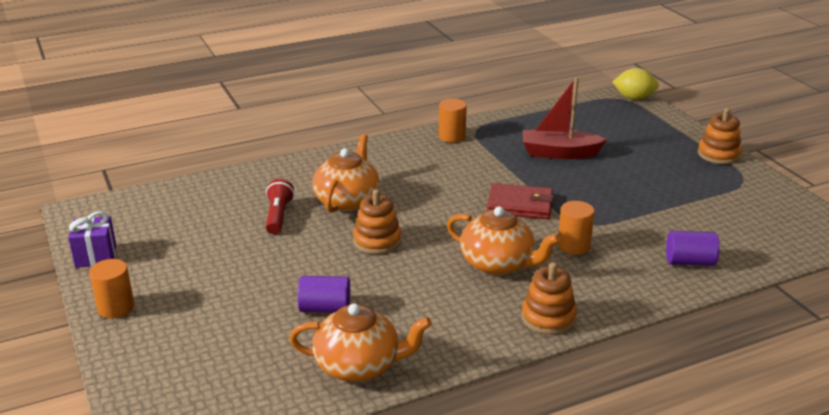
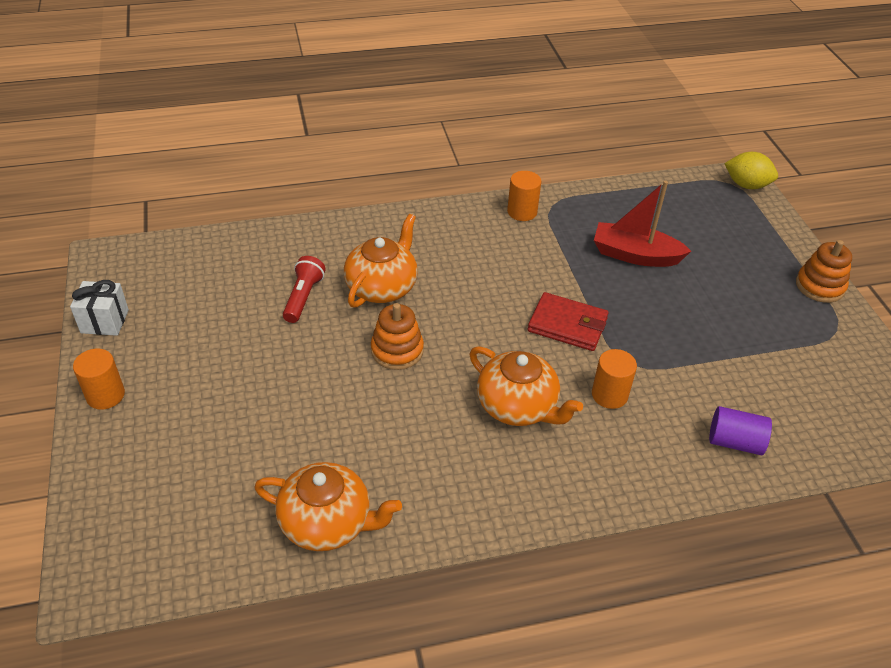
camera: 10 degrees right, 15 degrees up
(96, 256) = (105, 321): purple gift -> white gift
(325, 308) = (315, 436): purple cylinder -> none
(548, 318) = (549, 494): orange stacking toy -> none

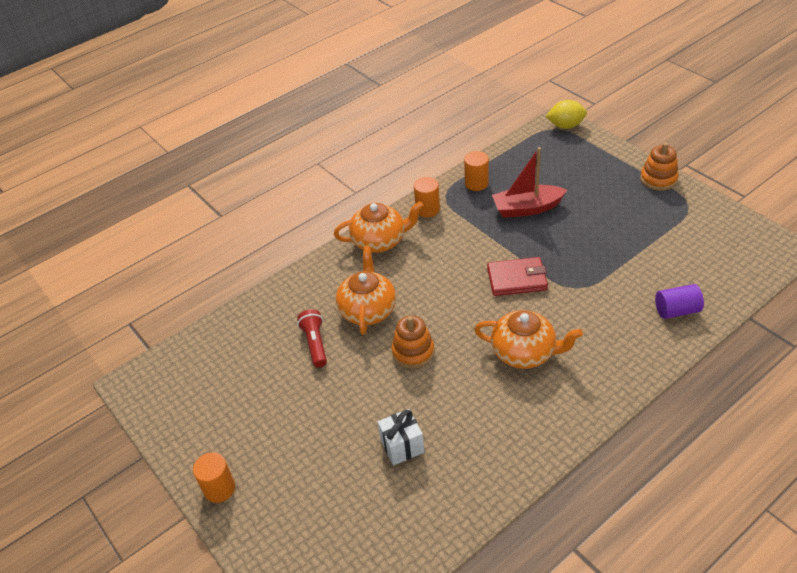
camera: 20 degrees left, 0 degrees up
(105, 321) = (173, 433): white gift -> white gift (402, 446)
(327, 523) = (455, 497): orange teapot -> orange teapot (379, 241)
(609, 395) = (578, 316): orange cylinder -> orange cylinder (476, 183)

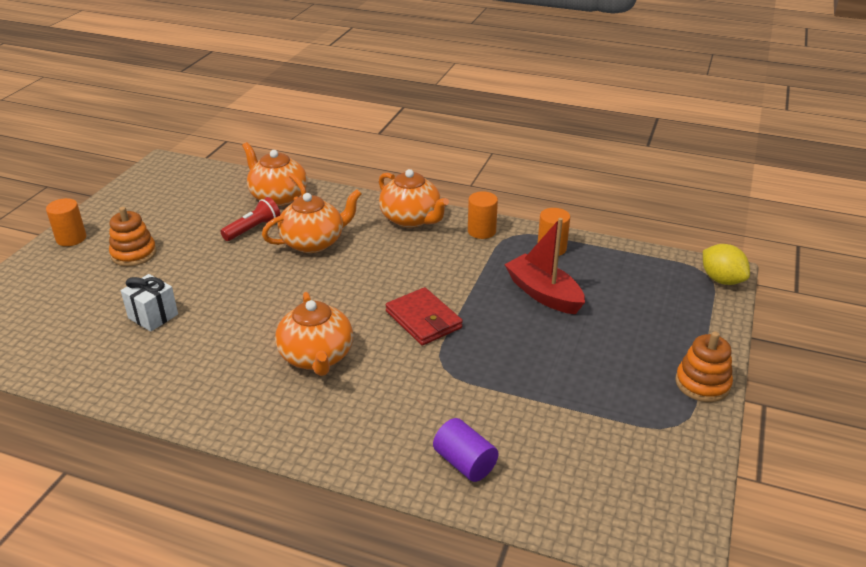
camera: 55 degrees right, 10 degrees down
(274, 312) = (278, 197): none -> orange teapot
(413, 352) = (275, 285): orange stacking toy -> orange stacking toy (134, 254)

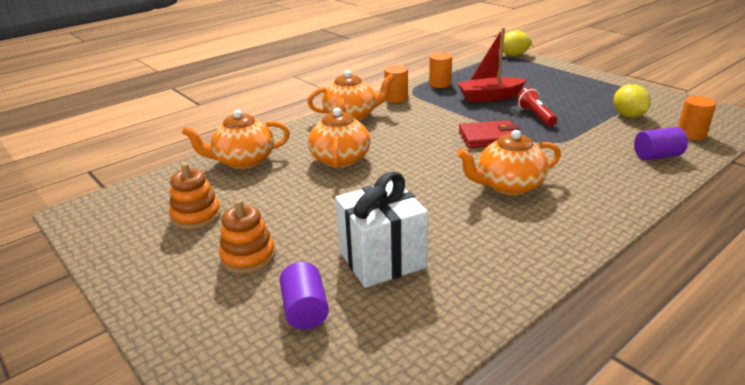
camera: 60 degrees left, 5 degrees down
(71, 238) = (156, 300): orange cylinder -> orange cylinder (691, 134)
(77, 301) = (305, 310): none -> purple cylinder
(153, 316) = (382, 259): white gift -> white gift, size x1.67
(253, 229) = (284, 182): red flashlight -> red flashlight (535, 116)
(316, 357) = (508, 186): orange teapot -> orange teapot turned 150 degrees clockwise
(581, 422) = (628, 115): none -> yellow lemon
(702, 384) = (605, 81): orange stacking toy -> orange stacking toy (196, 216)

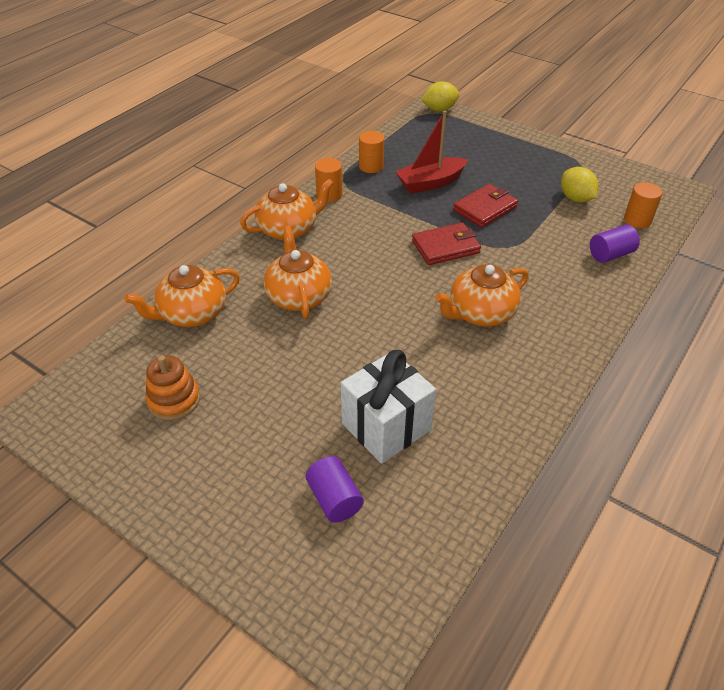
camera: 15 degrees left, 15 degrees up
(248, 257) = (253, 445): orange stacking toy -> none
(535, 116) = (485, 208): red flashlight -> red wallet

